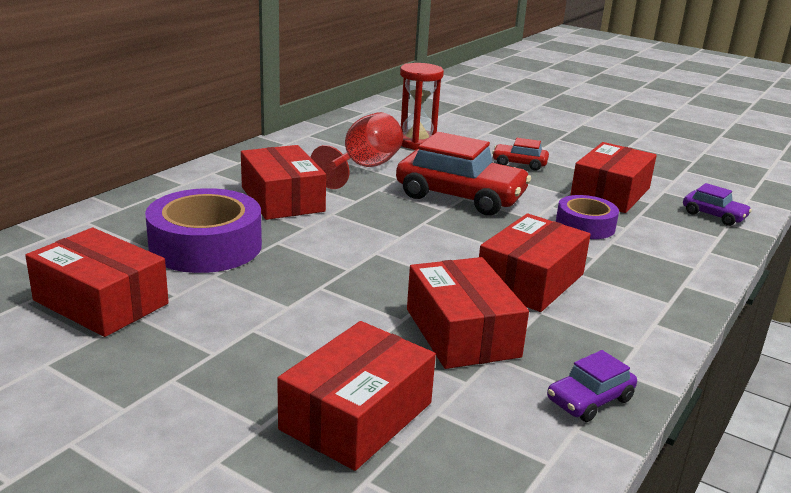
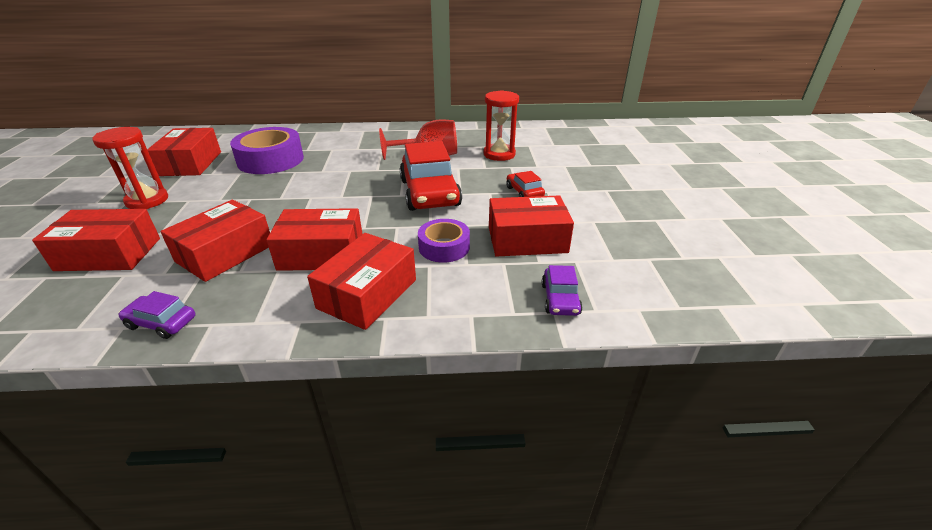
camera: 55 degrees right, 10 degrees up
(199, 360) = (147, 200): none -> red hourglass
(282, 199) = (351, 154): red box -> red box (367, 294)

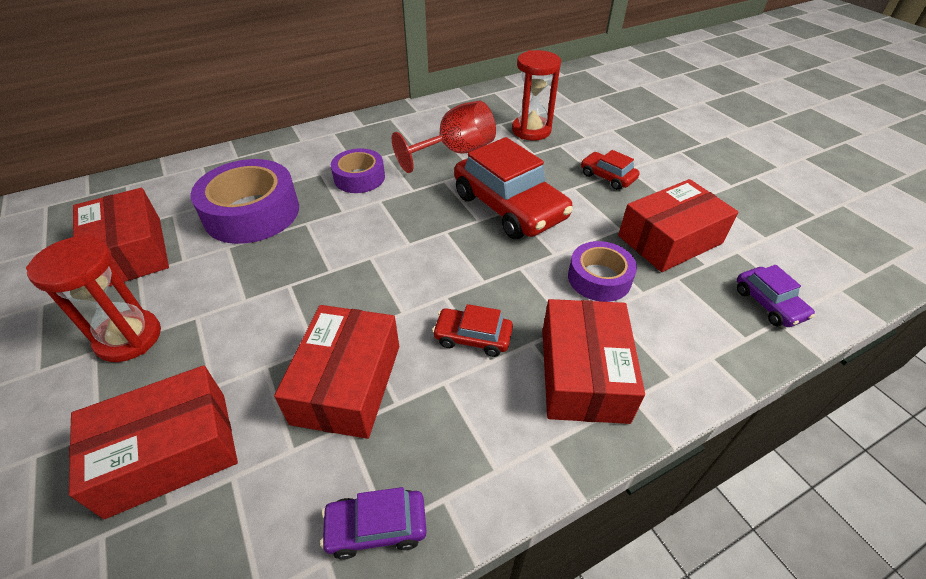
camera: 25 degrees left, 10 degrees up
(321, 253) = (473, 337): red box -> red car
(351, 156) = (359, 178): none -> purple tape

